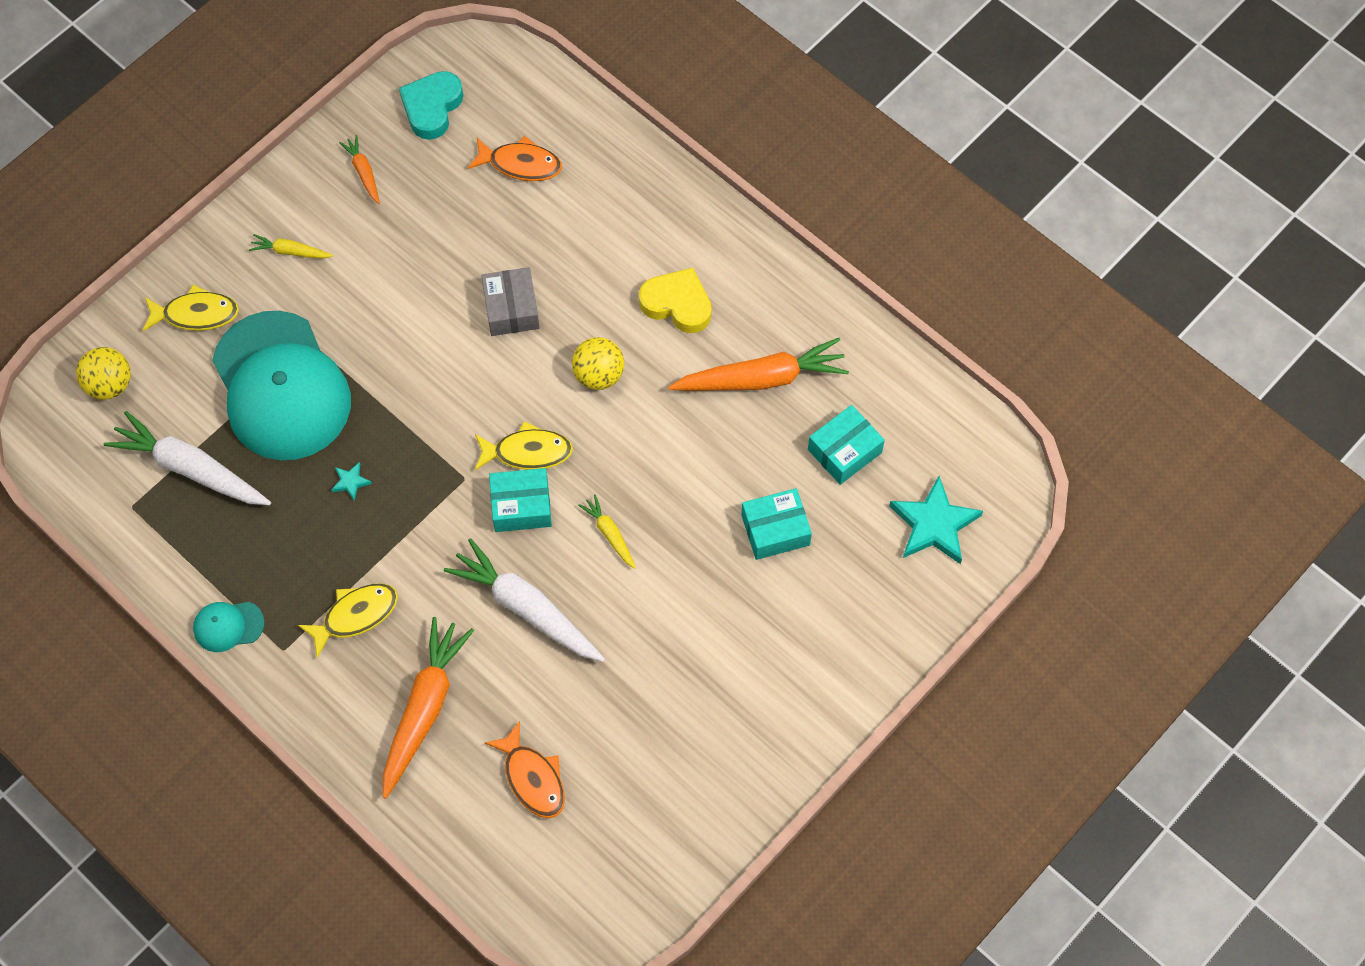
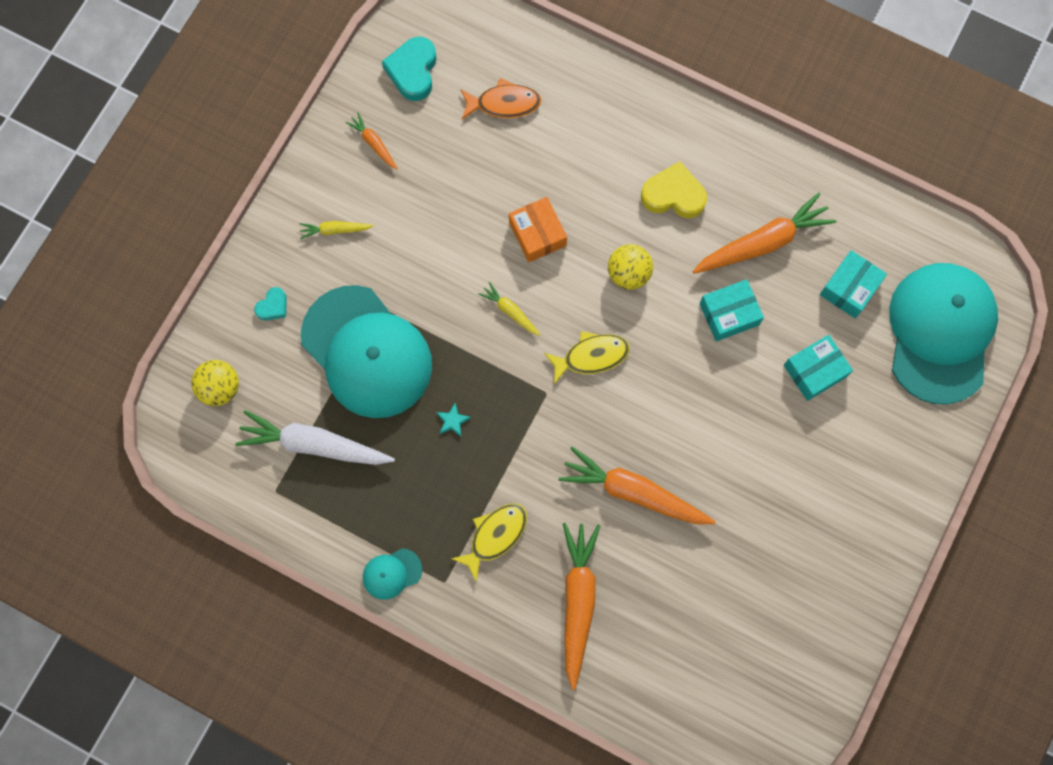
camera: 15 degrees left, 10 degrees up
(196, 314) = (273, 306): yellow fish -> turquoise heart
(511, 309) = (537, 234): grey box -> orange box
(521, 506) = (601, 405): turquoise box -> turquoise box (729, 314)
(526, 608) = (633, 492): white carrot -> orange carrot
(532, 778) = (685, 636): orange fish -> none
(610, 534) = (681, 410): yellow carrot -> yellow carrot (510, 311)
(934, 524) = (940, 333): turquoise star -> turquoise cap

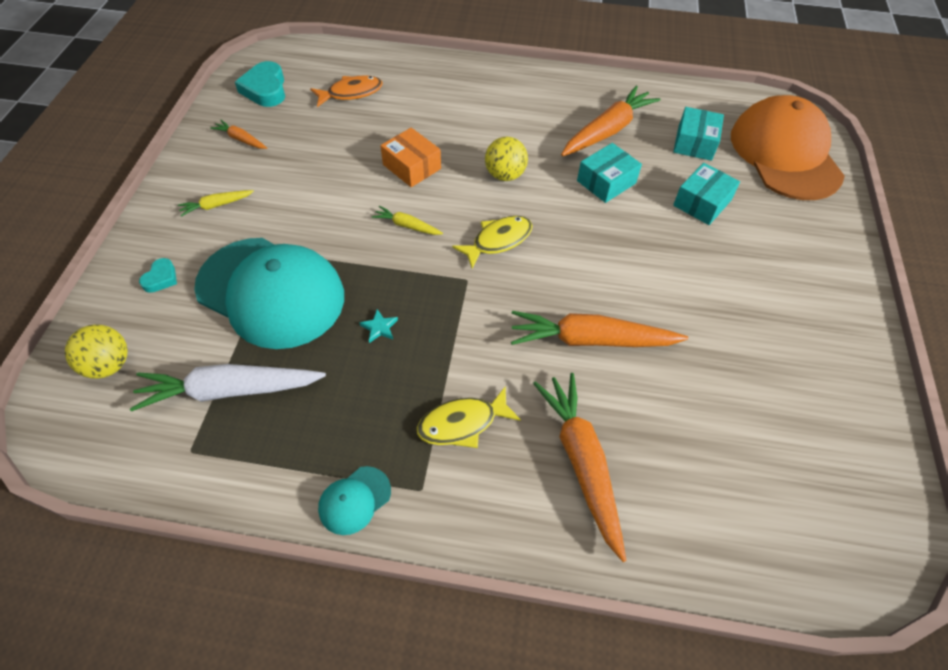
camera: 20 degrees left, 20 degrees down
(495, 536) = (462, 423): yellow fish -> yellow fish turned 135 degrees counterclockwise
(673, 195) = (518, 118): yellow heart -> none
(940, 333) = (785, 154): turquoise cap -> orange cap

